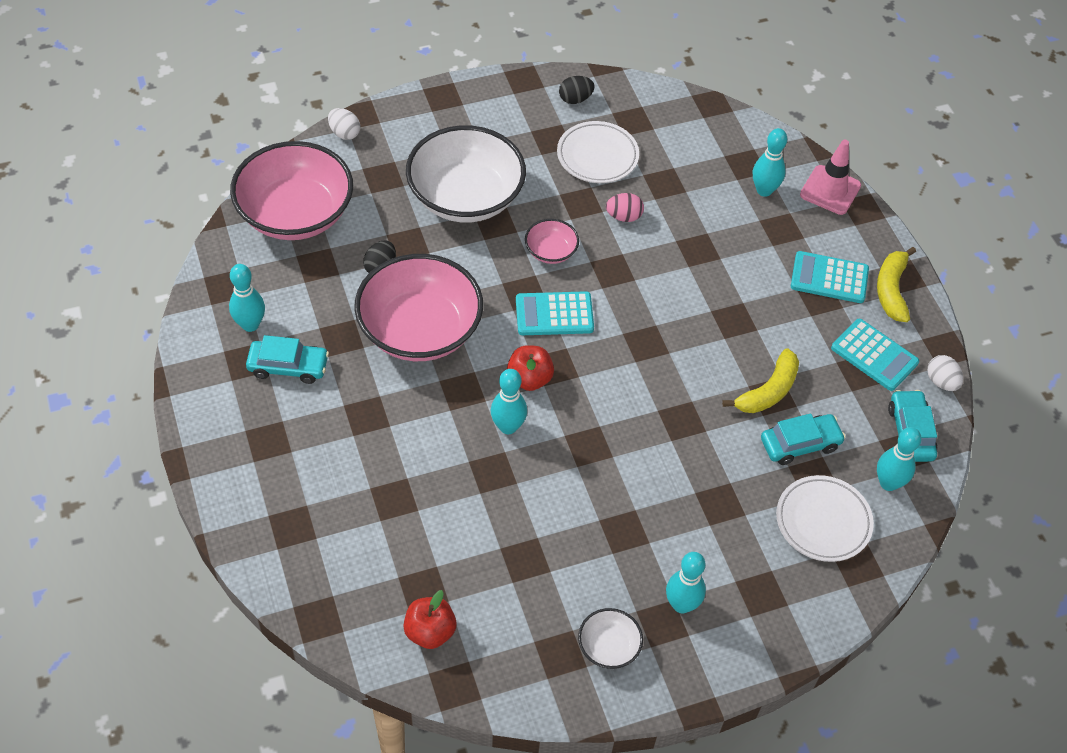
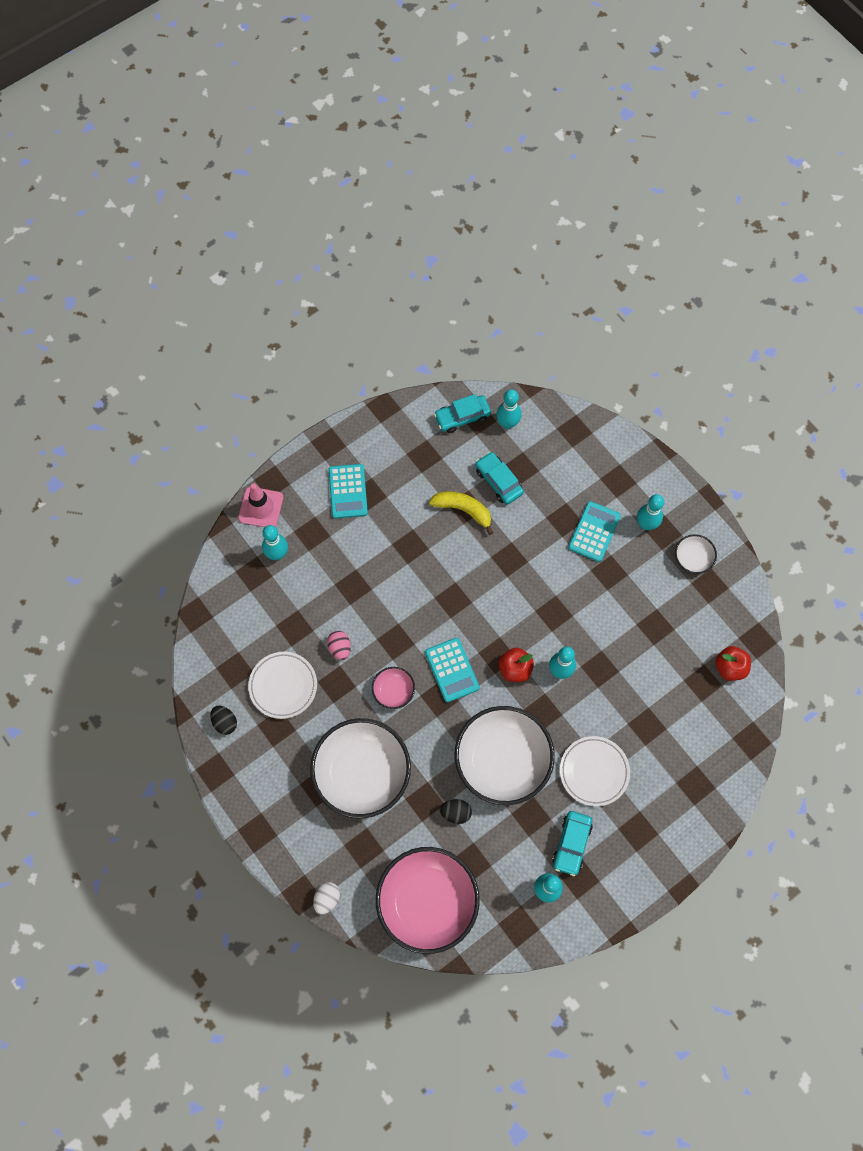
camera: 105 degrees left, 15 degrees up
(288, 366) = (571, 844): turquoise car -> turquoise car turned 150 degrees counterclockwise
(420, 330) = (502, 761): pink bowl -> white bowl
(823, 521) = (552, 456): white plate -> white plate (594, 772)
(874, 355) = (407, 450): turquoise calculator -> turquoise calculator (594, 532)
(891, 290) = (344, 449): yellow banana -> none
(941, 382) = (413, 405): white egg -> none

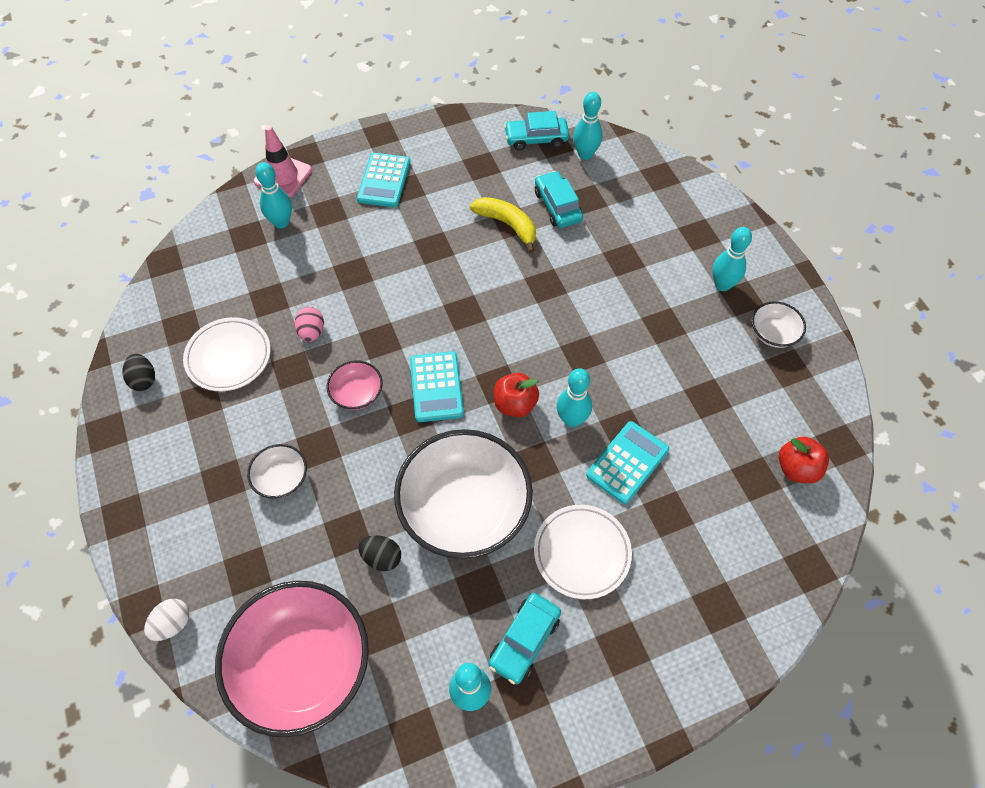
camera: 15 degrees right, 10 degrees down
(362, 773) = (281, 478): white bowl -> white bowl, size x0.45
(594, 532) = (656, 279): turquoise calculator -> turquoise calculator (627, 462)

